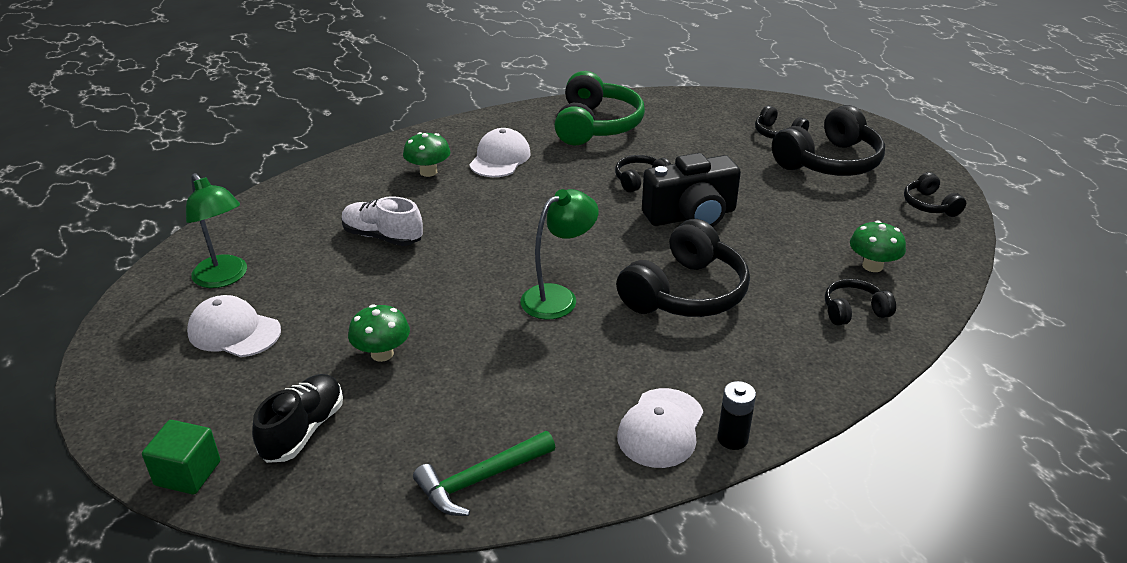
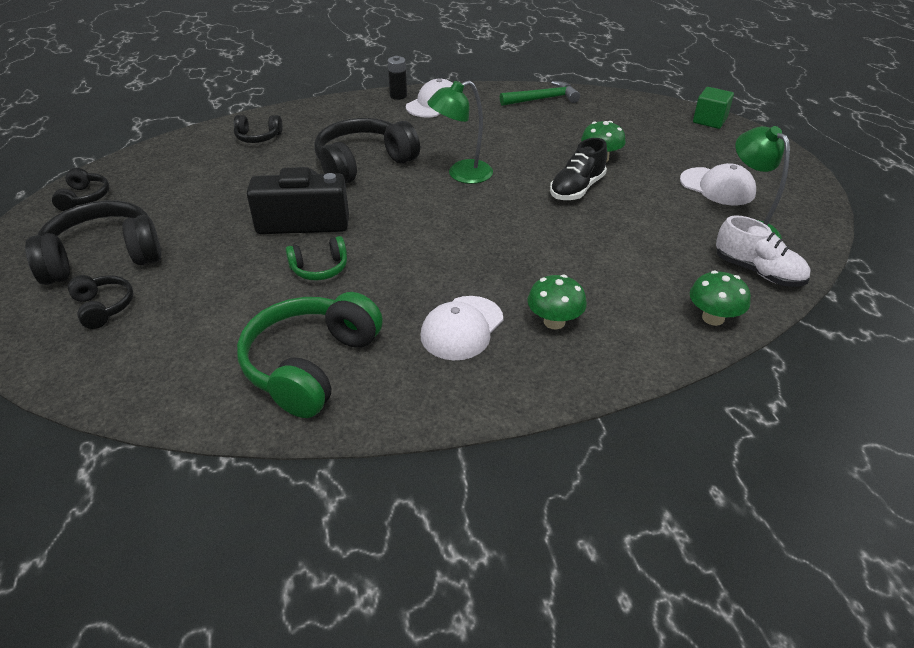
camera: 165 degrees left, 5 degrees up
(303, 430) = (646, 129): black shoe -> black shoe (577, 189)
(382, 237) = (605, 246): white shoe -> white shoe (758, 272)
(640, 180) = (320, 268): black headphones -> green headphones
(872, 266) = (205, 160): green mushroom -> green mushroom (713, 318)

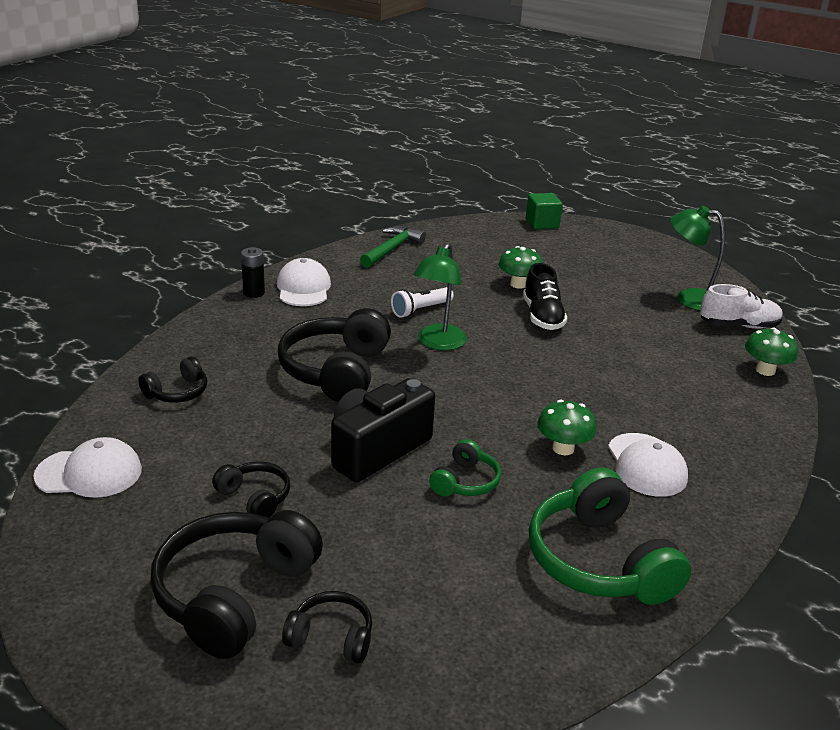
camera: 45 degrees left, 10 degrees down
(84, 198) = (83, 551): black headphones -> black headphones (255, 498)
(489, 148) = (420, 310): none -> white flashlight
(554, 322) = (691, 425): green mushroom -> green mushroom (563, 448)
(717, 187) = (626, 274): white cap -> white cap (89, 473)

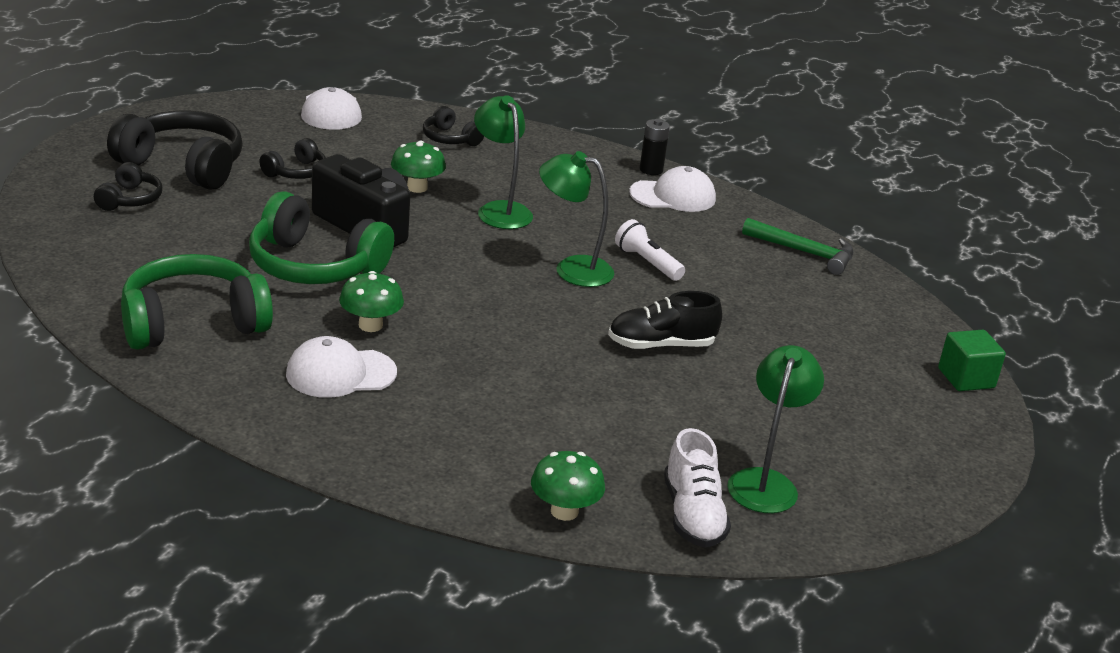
camera: 85 degrees right, 0 degrees up
(336, 371) = (500, 210): black headphones -> green lamp
(465, 482) = (314, 266): green headphones -> green headphones, size x1.96
(518, 284) = (745, 336): green mushroom -> green mushroom (417, 187)

